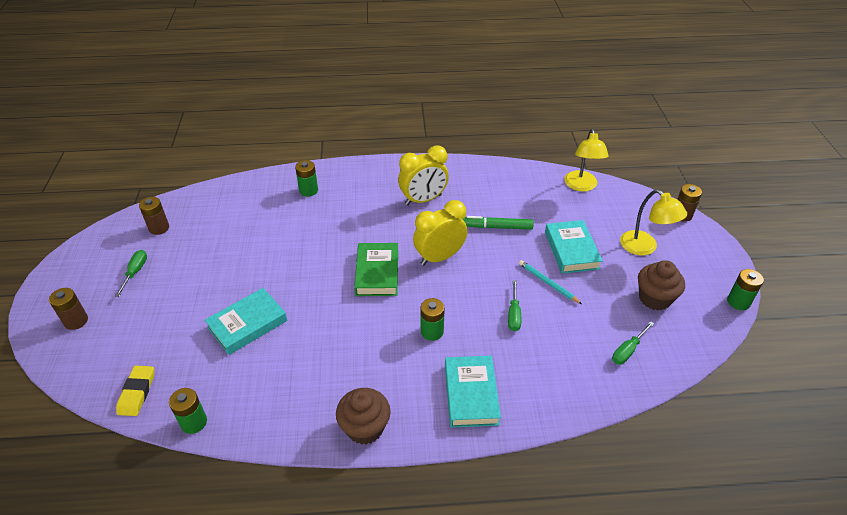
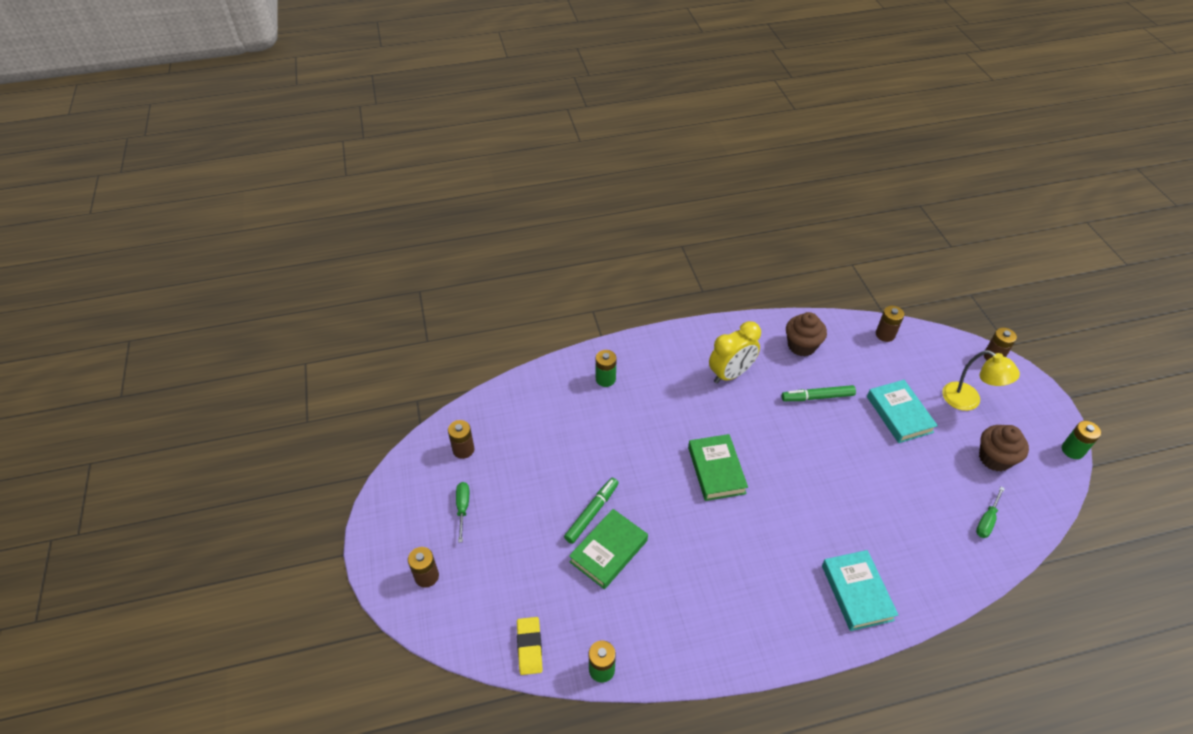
camera: 10 degrees left, 5 degrees up
(247, 291) = (592, 513): none -> green marker
(247, 324) = (608, 551): turquoise book -> green book
(365, 428) = (770, 646): brown cupcake -> brown cupcake (801, 346)
(432, 331) = (795, 529): green battery -> none
(439, 257) = (772, 442): yellow clock -> none
(514, 314) = (868, 498): green screwdriver -> none
(548, 283) = (888, 456): turquoise pencil -> none
(581, 186) = (885, 334): yellow lamp -> brown battery

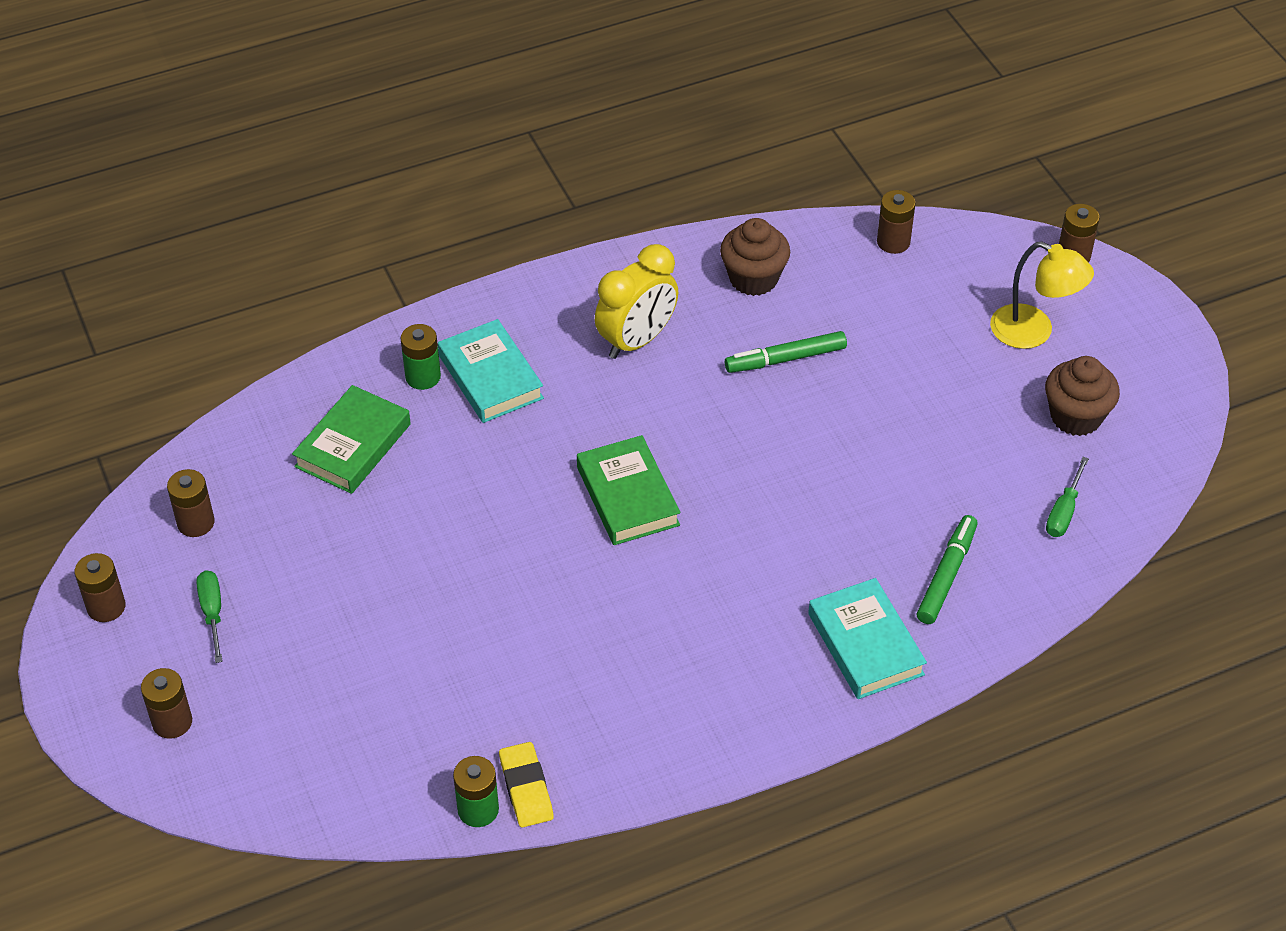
camera: 10 degrees left, 0 degrees up
(403, 495) = (106, 607): none -> brown battery
(529, 647) = (359, 796): yellow eraser -> yellow eraser (526, 788)
(592, 513) = (430, 589): green marker -> green marker (946, 575)
(608, 551) = (466, 642): green book -> green book (353, 445)
(899, 414) = (921, 368): turquoise book -> turquoise book (490, 377)
(1072, 450) = (1198, 387): green battery -> none

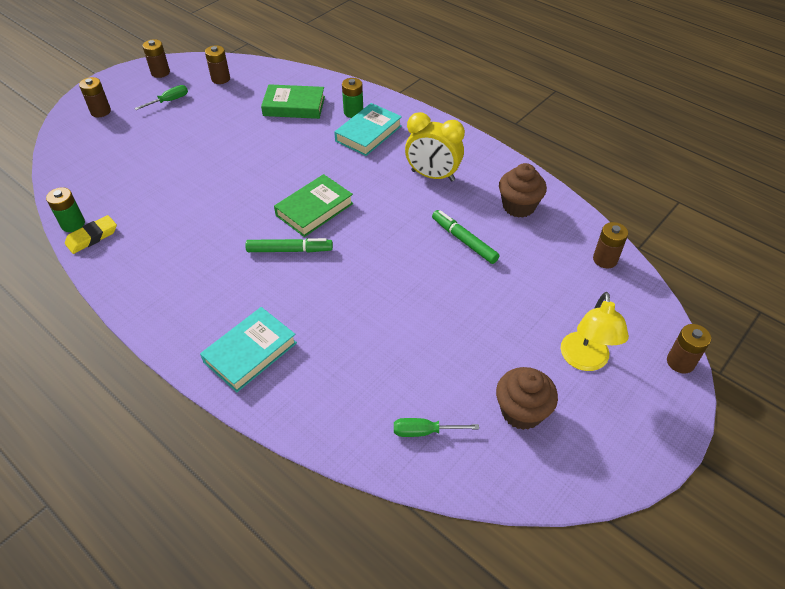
camera: 65 degrees right, 0 degrees up
(946, 575) = (329, 378): green marker -> green marker (289, 250)

